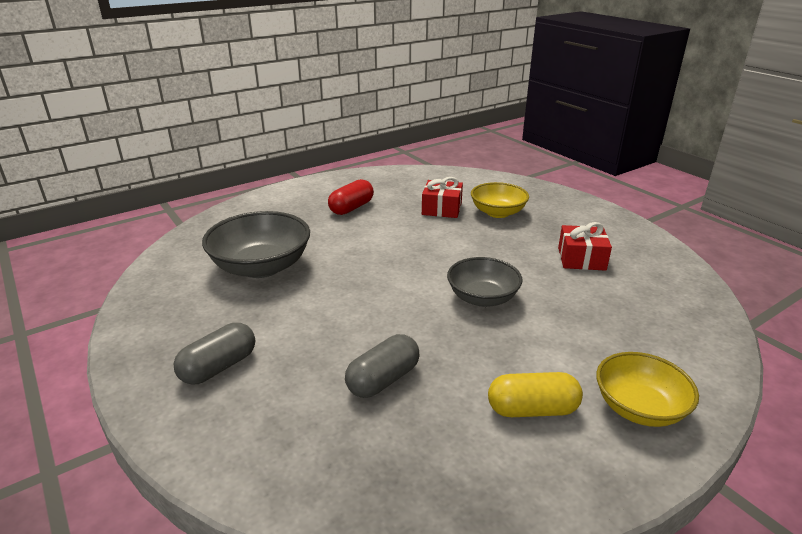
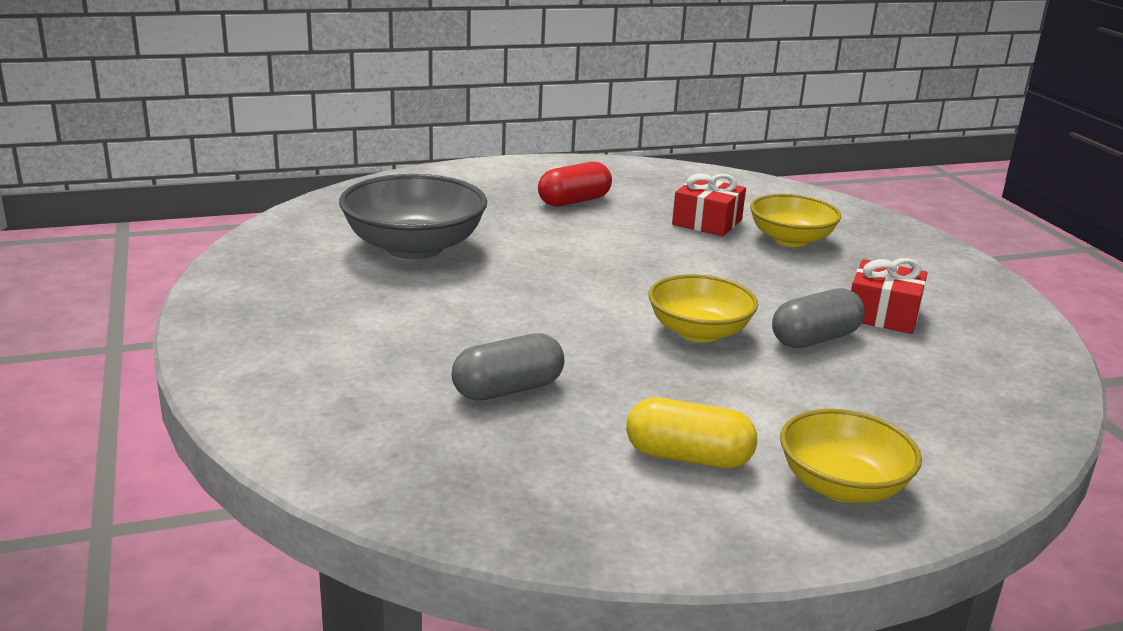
camera: 15 degrees right, 5 degrees down
(219, 367) = (310, 338): grey capsule -> grey capsule (815, 339)
(482, 298) = (699, 332): grey bowl -> yellow bowl

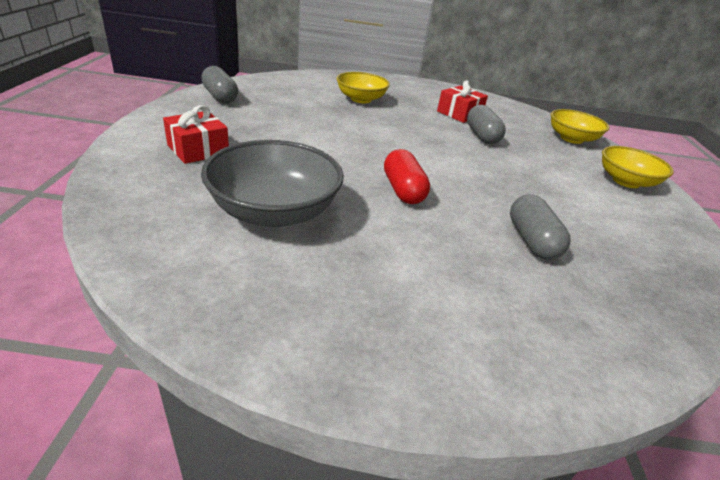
camera: 70 degrees left, 10 degrees up
(574, 201) = (246, 129): red capsule -> red capsule (403, 190)
(638, 173) = (220, 97): none -> grey capsule
(688, 457) = (607, 208): yellow capsule -> none
(699, 332) = (466, 159): yellow bowl -> yellow bowl (571, 139)
(707, 222) = (319, 107): red gift -> red gift (198, 149)

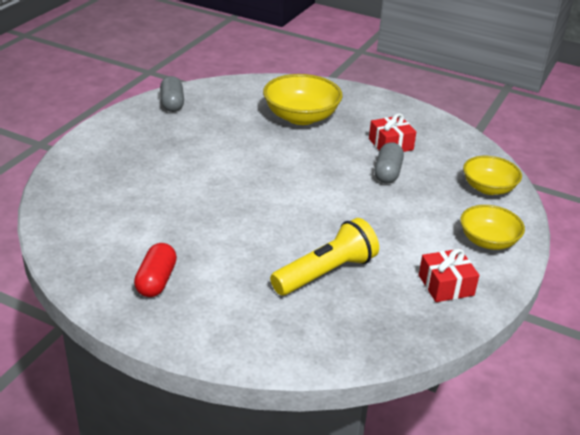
camera: 25 degrees right, 0 degrees up
(198, 149) = (126, 156): red gift -> red gift (446, 285)
(274, 212) = (149, 215): grey bowl -> none
(361, 99) = (301, 117): yellow bowl -> yellow bowl, size x1.52
(403, 190) = (259, 215): red capsule -> red capsule (156, 281)
(532, 241) = (326, 272): grey capsule -> yellow flashlight

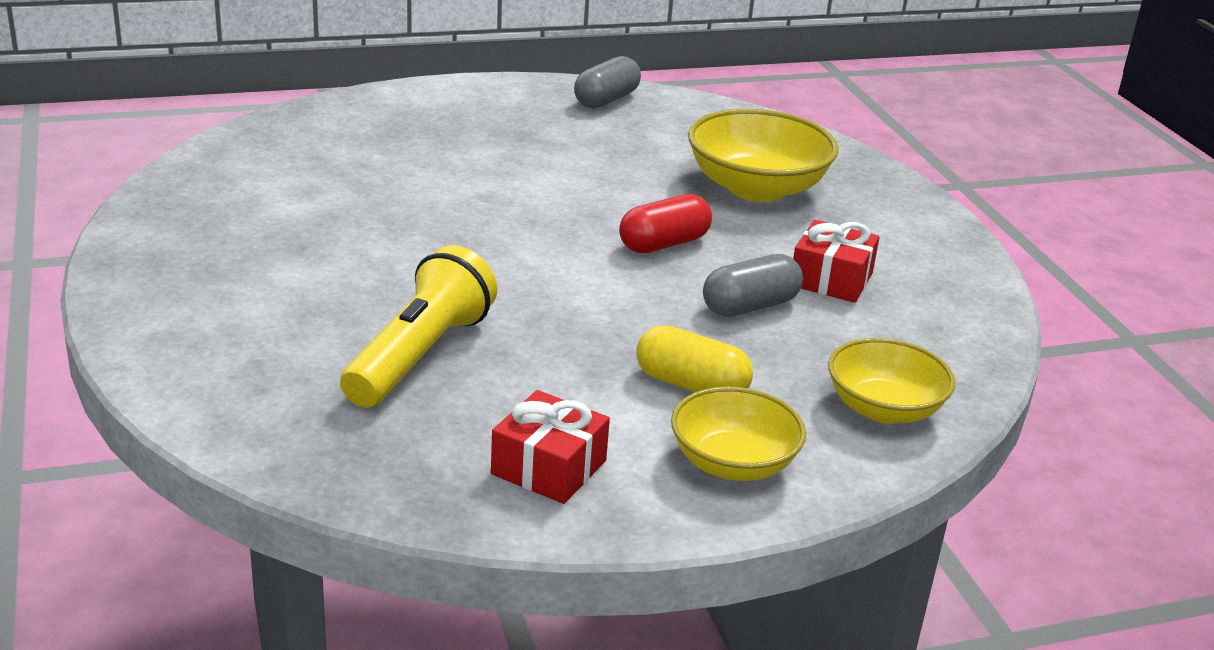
camera: 45 degrees right, 5 degrees down
(156, 281) = (220, 249): red capsule -> red capsule (664, 244)
(326, 272) = (419, 355): yellow flashlight -> yellow flashlight turned 75 degrees counterclockwise
(426, 219) = (691, 385): none -> yellow capsule

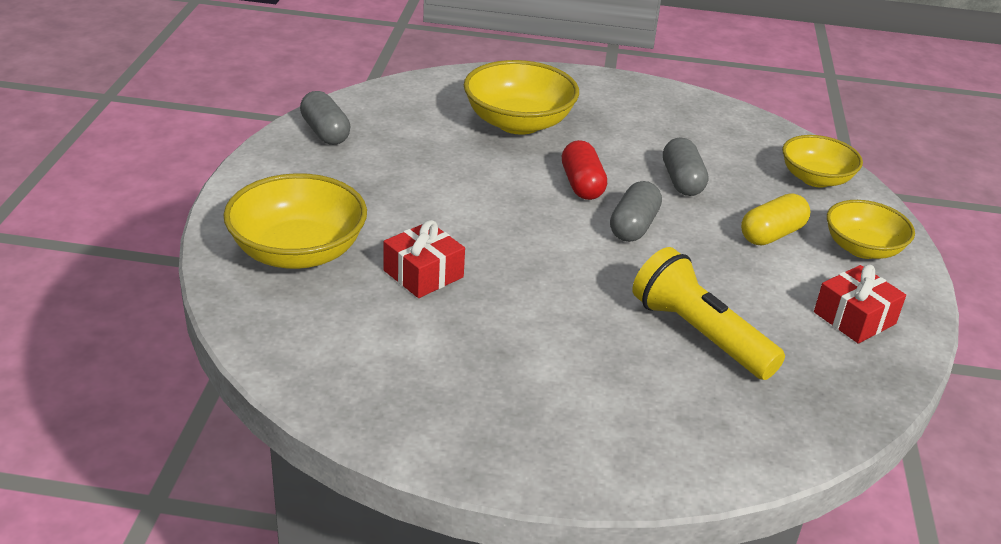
camera: 65 degrees left, 5 degrees up
(385, 129) = (298, 252): none -> yellow bowl
(607, 287) = (633, 226): none -> grey capsule
(831, 279) = (659, 141): red gift -> red gift (423, 274)

